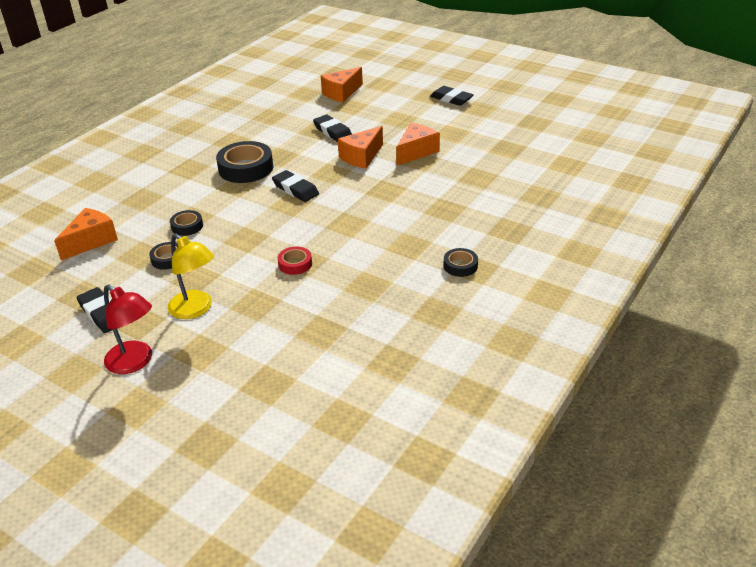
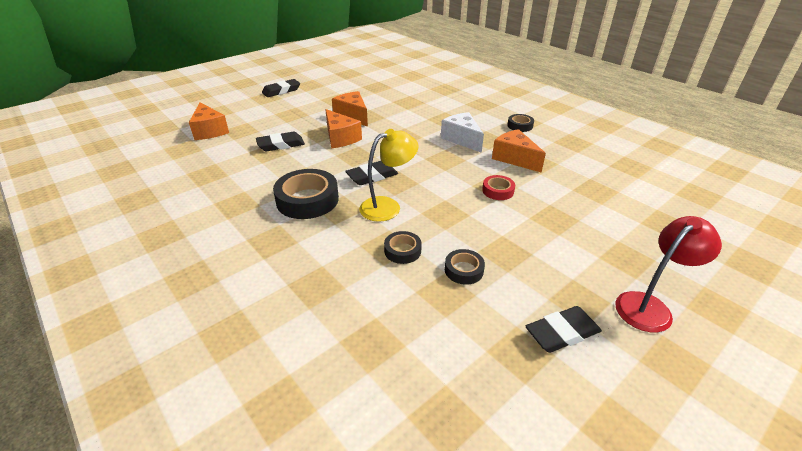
camera: 75 degrees left, 0 degrees up
(91, 241) = (396, 341): orange cheese -> orange cheese (514, 158)
(196, 309) = (560, 256): yellow lamp -> yellow lamp (388, 206)
(398, 228) = (462, 139): none -> white cheese

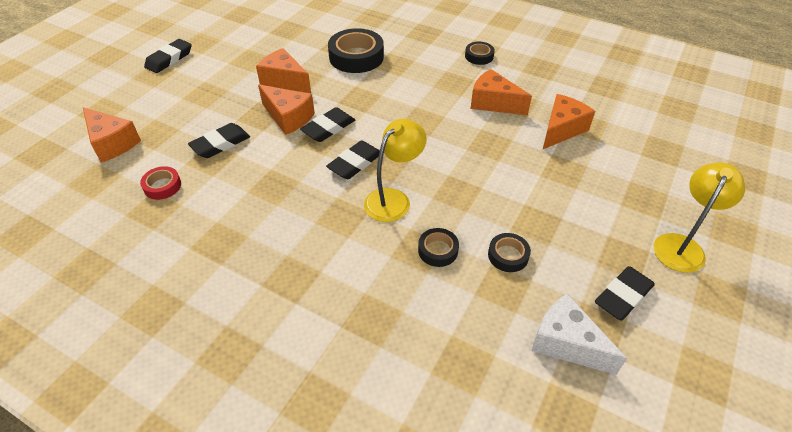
camera: 20 degrees left, 10 degrees up
(307, 200) = (300, 214): black tape -> black tape (356, 57)
(366, 150) = (328, 128): none -> black eraser
(462, 139) = (427, 88): white cheese -> white cheese (566, 343)
(498, 191) = (496, 150): red tape -> red tape (162, 186)
(568, 188) = (561, 129): none -> orange cheese
(649, 306) = (682, 245): red lamp -> yellow lamp

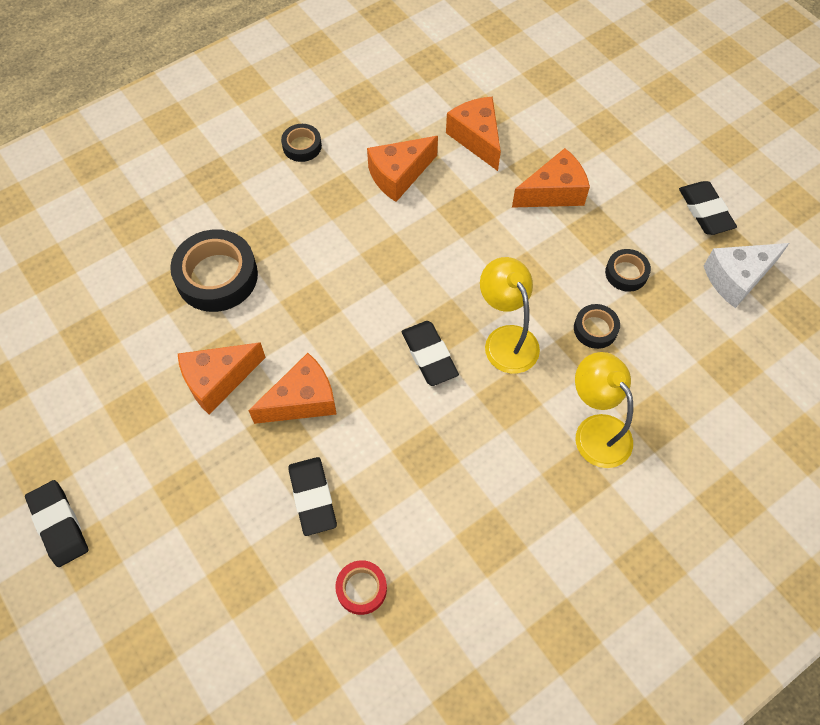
camera: 65 degrees left, 15 degrees up
(112, 143) = (233, 644): orange cheese -> orange cheese (553, 192)
(328, 128) = (350, 361): black eraser -> none
(682, 245) = (669, 137): yellow lamp -> yellow lamp (596, 430)

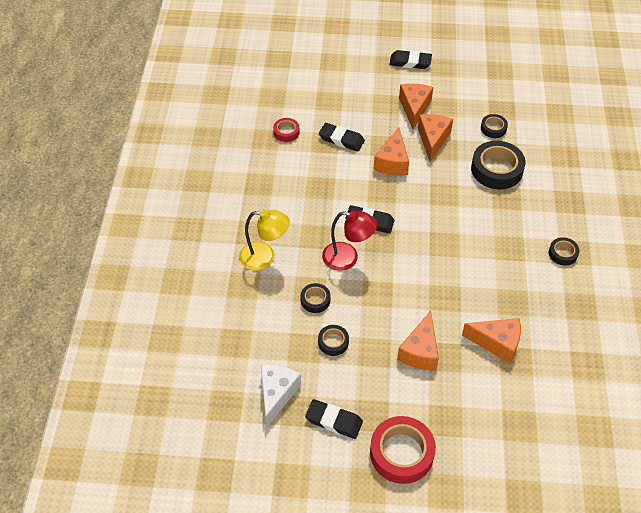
camera: 130 degrees right, 10 degrees down
(138, 323) = (493, 128): none -> black tape
(399, 175) = (500, 284): orange cheese -> orange cheese (414, 108)
(506, 339) = (347, 258): yellow lamp -> red lamp
(673, 140) = (401, 453): none -> red tape

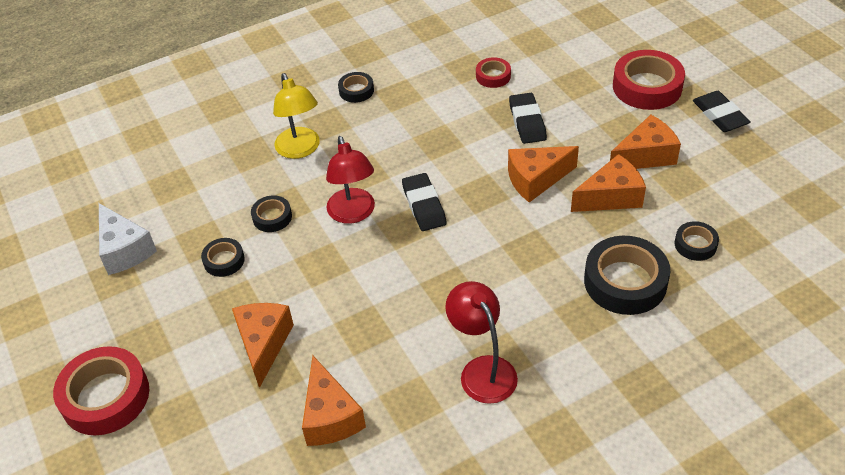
camera: 60 degrees right, 5 degrees down
(277, 394) = (124, 250): white cheese -> white cheese turned 75 degrees clockwise
(334, 421) = (116, 314): black eraser -> none
(360, 75) = (647, 86): none -> red tape
(420, 351) = (263, 344): orange cheese -> orange cheese turned 105 degrees clockwise
(512, 259) = (482, 370): none -> red lamp
(563, 253) = (542, 422): black tape -> black tape (356, 91)

